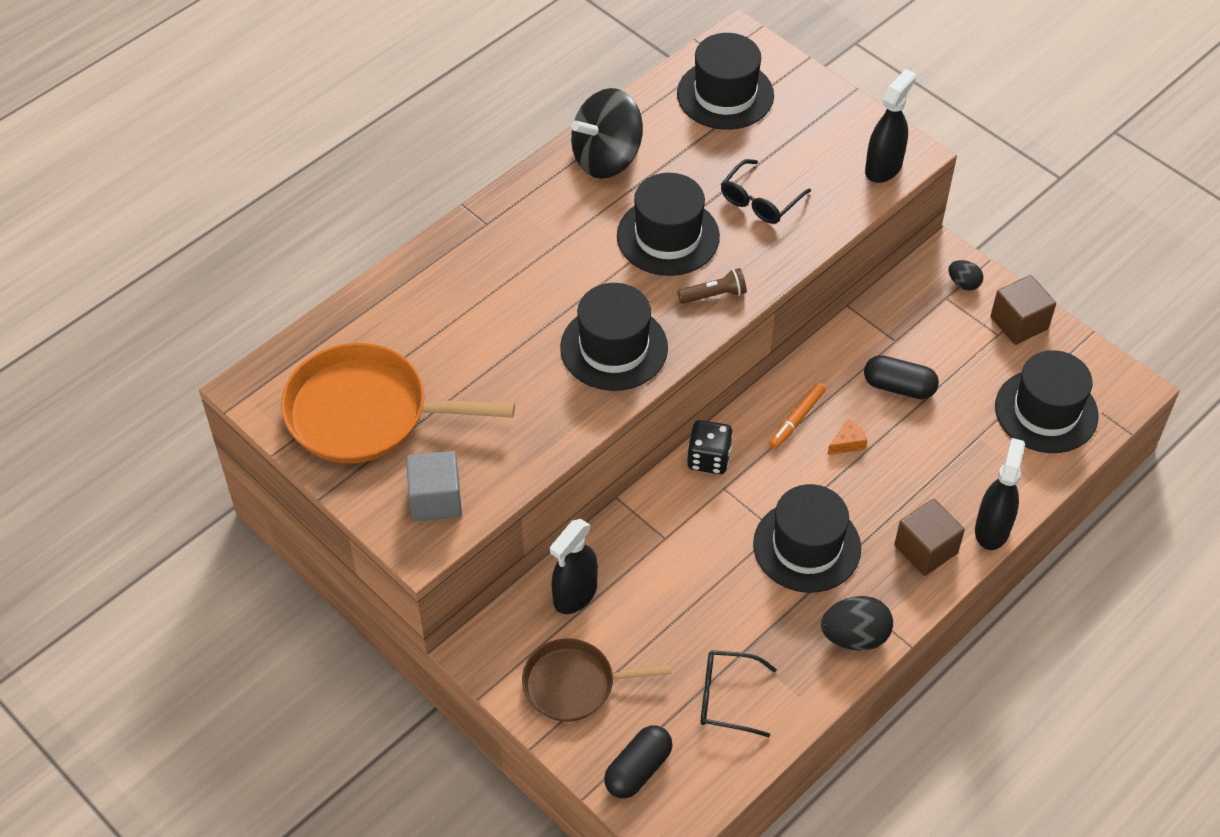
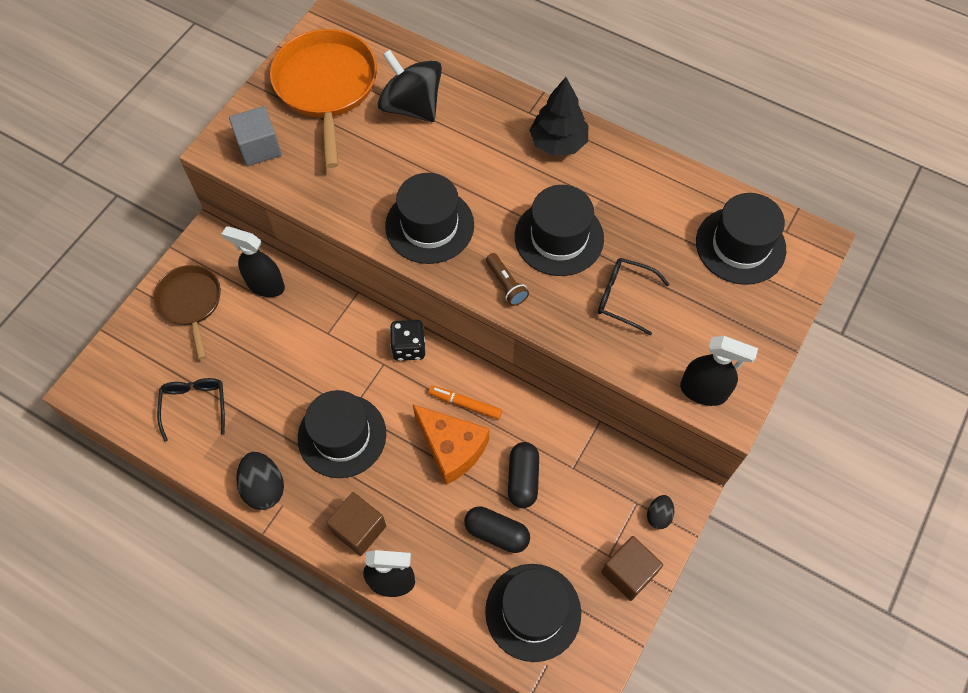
camera: 75 degrees right, 10 degrees up
(540, 207) = (558, 143): none -> black tree
(607, 158) = (629, 175): black spinning top -> black spinning top (411, 106)
(638, 769) = (127, 359): black capsule -> black capsule (496, 533)
(847, 443) = (451, 448): orange cheese -> orange cheese, size x2.38

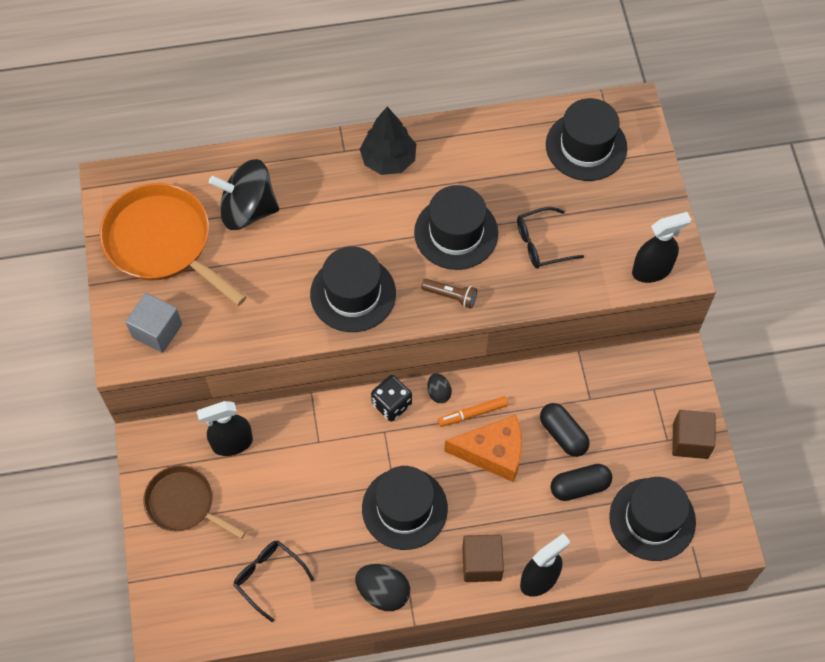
camera: 40 degrees left, 0 degrees up
(658, 515) = (675, 386): black egg -> black egg (438, 393)

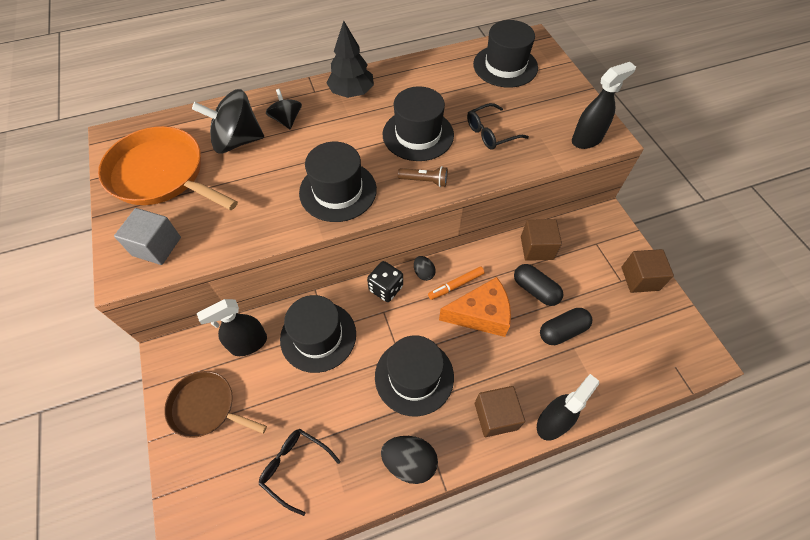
camera: 10 degrees left, 5 degrees down
(307, 189) = (287, 120): none -> black spinning top
(580, 383) = (537, 248): none -> brown cube
(652, 519) = (633, 348): black hat -> black hat (318, 336)

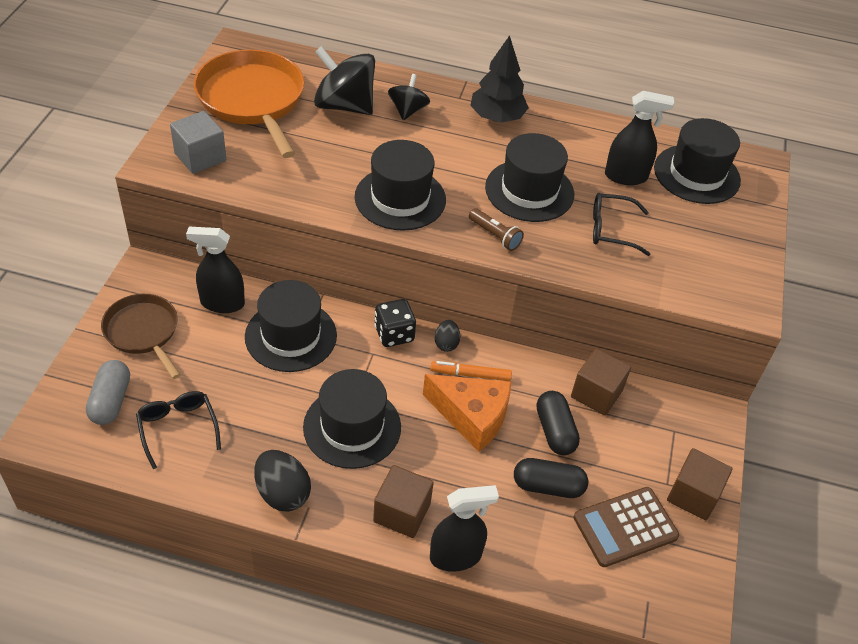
camera: 30 degrees right, 10 degrees down
(225, 483) = (111, 401): none -> grey capsule
(587, 140) = (718, 293): black spray bottle -> black spray bottle (626, 176)
(624, 326) = (625, 527): none -> brown calculator

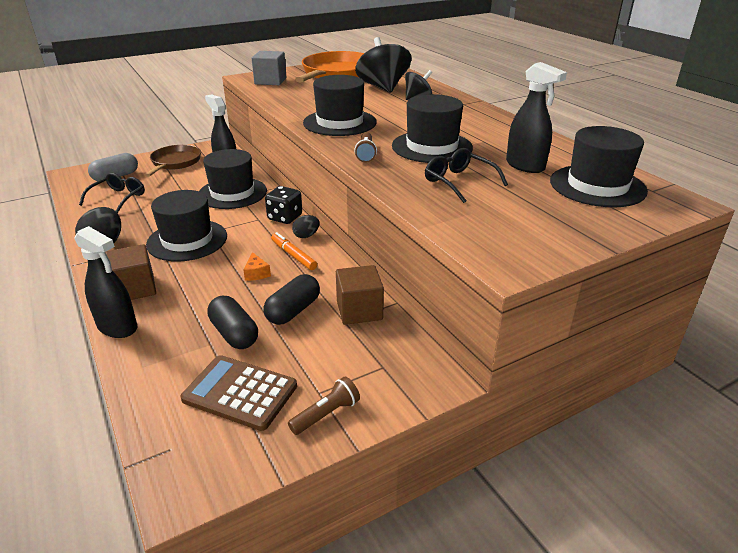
camera: 50 degrees right, 15 degrees down
(471, 417) = (256, 273): orange cheese -> orange cheese, size x0.42
(497, 117) = (473, 116): black tree -> none
(693, 495) = (326, 414): brown cube -> brown flashlight

